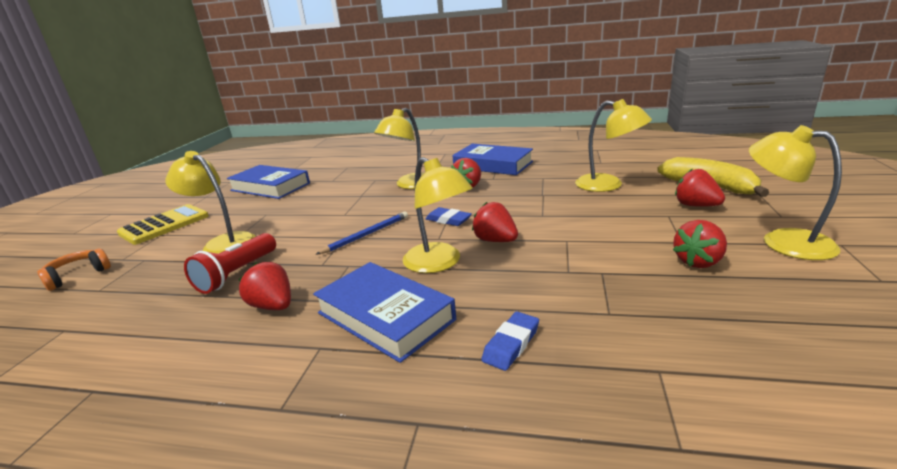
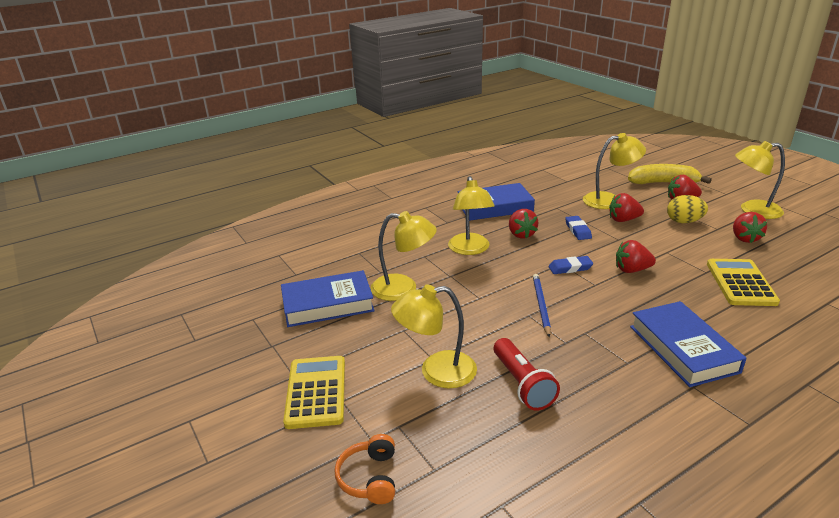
camera: 45 degrees left, 5 degrees up
(273, 306) = (608, 385): red strawberry -> red strawberry (623, 220)
(385, 316) = (683, 349): blue book -> blue book turned 75 degrees clockwise
(439, 263) = (635, 301): yellow lamp -> yellow lamp (403, 288)
(511, 344) = (764, 325): blue eraser -> blue eraser (578, 230)
(583, 297) = (740, 283): none -> yellow calculator
(652, 223) = (684, 221): none -> yellow egg

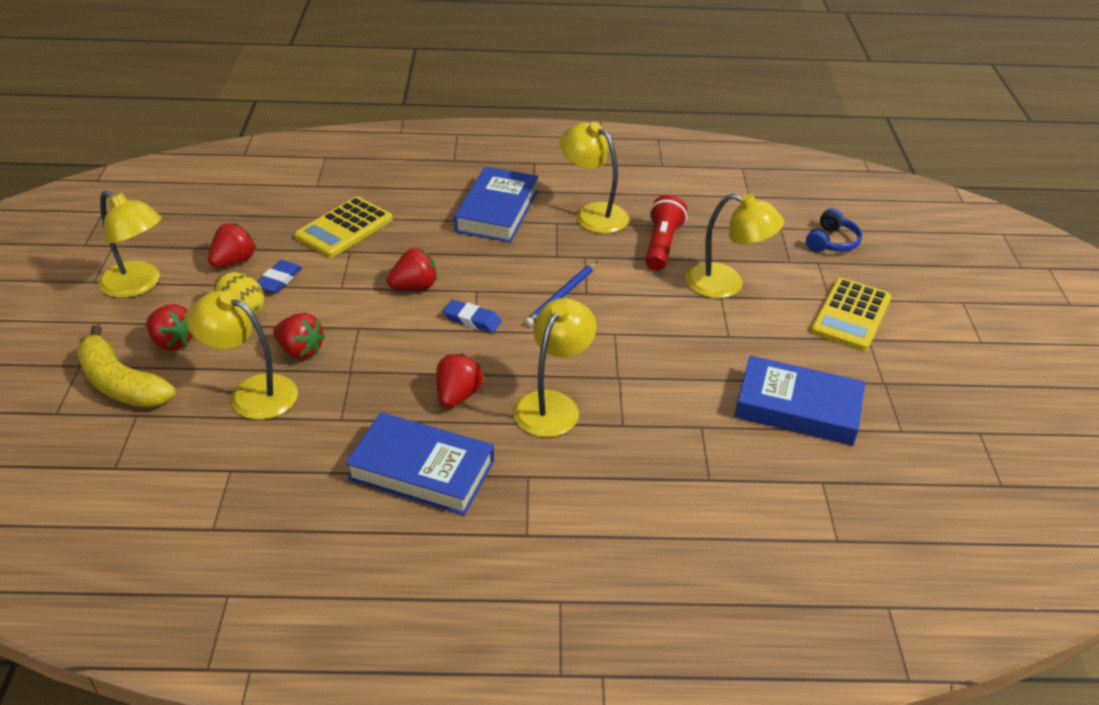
camera: 150 degrees left, 10 degrees up
(369, 477) = (832, 242): orange headphones -> blue headphones
(403, 288) = (690, 386): yellow lamp -> yellow lamp (593, 214)
(578, 230) = (380, 364): blue eraser -> blue eraser (279, 280)
(632, 270) = (414, 287): red strawberry -> red strawberry turned 60 degrees counterclockwise

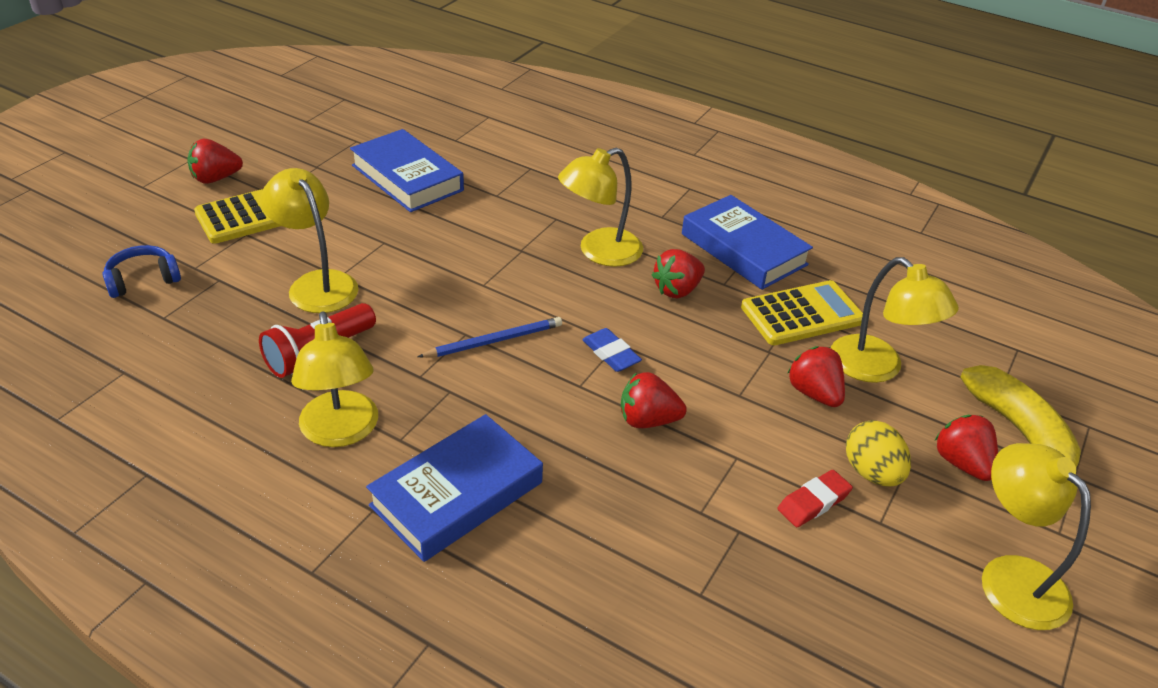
camera: 150 degrees left, 0 degrees up
(234, 261) = (869, 564): red strawberry -> red strawberry (216, 178)
(279, 280) = (813, 502): blue eraser -> red eraser
(344, 228) = (690, 559): yellow calculator -> yellow calculator (802, 314)

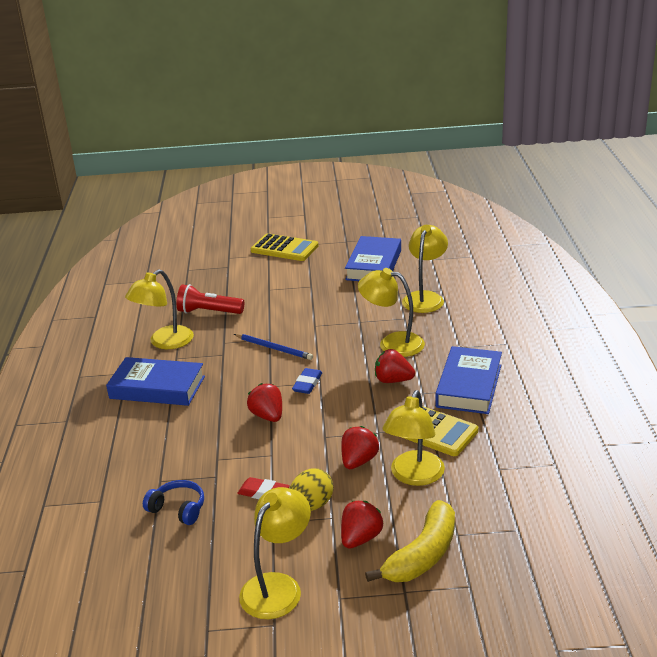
camera: 60 degrees right, 10 degrees down
(143, 280) = (205, 253): blue headphones -> blue headphones (178, 509)
(216, 178) = (298, 227): red strawberry -> none
(317, 284) = (255, 287): yellow lamp -> yellow lamp (425, 298)

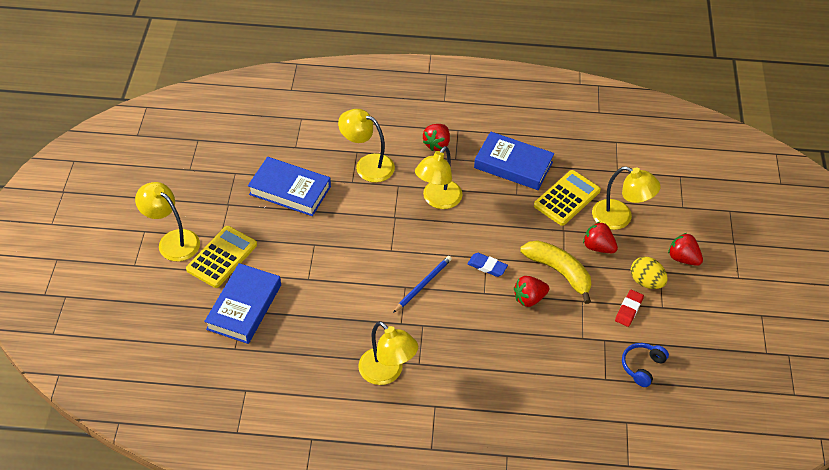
camera: 85 degrees left, 20 degrees up
(157, 387) = (467, 380): blue book -> blue book (244, 307)
(208, 312) = (338, 333): red flashlight -> none
(278, 586) = (727, 310): yellow lamp -> yellow lamp (172, 240)
(393, 380) = (495, 209): red strawberry -> red strawberry (437, 144)
(422, 555) = (701, 228): yellow banana -> yellow banana (559, 272)

